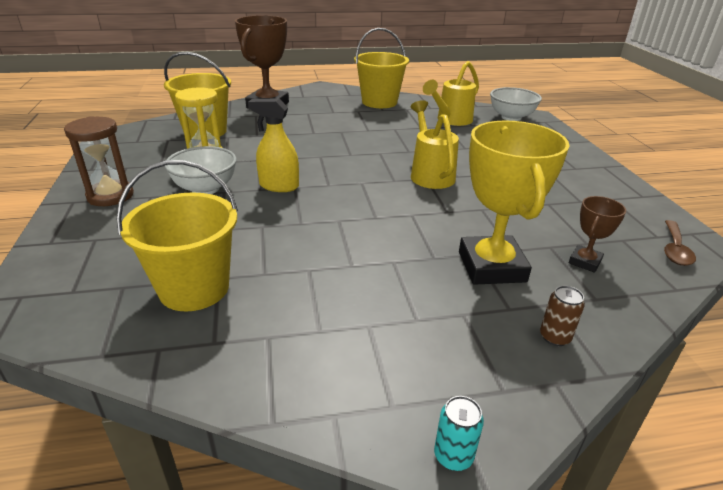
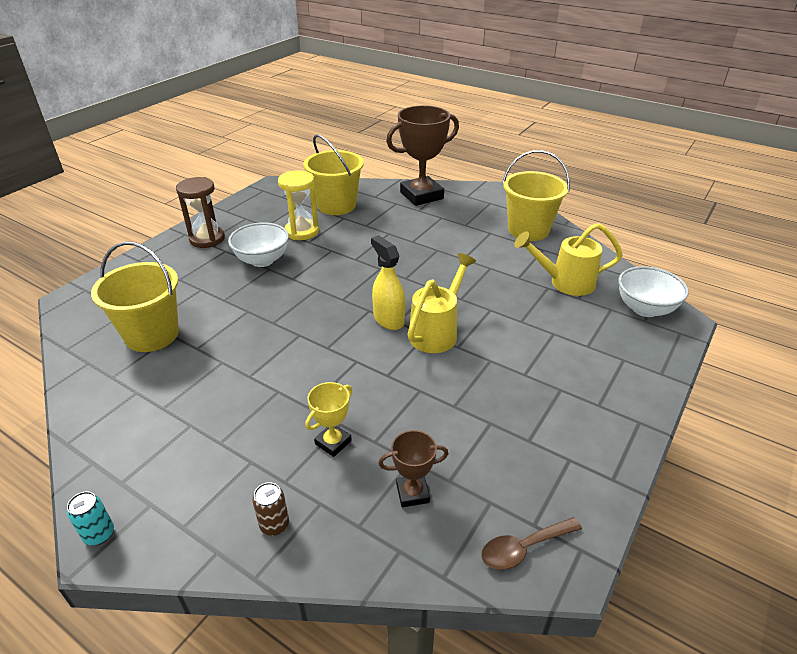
camera: 45 degrees right, 5 degrees up
(278, 186) = (308, 282): yellow spray bottle -> yellow spray bottle (388, 319)
(491, 267) = (333, 442): yellow trophy -> yellow trophy, size x0.48

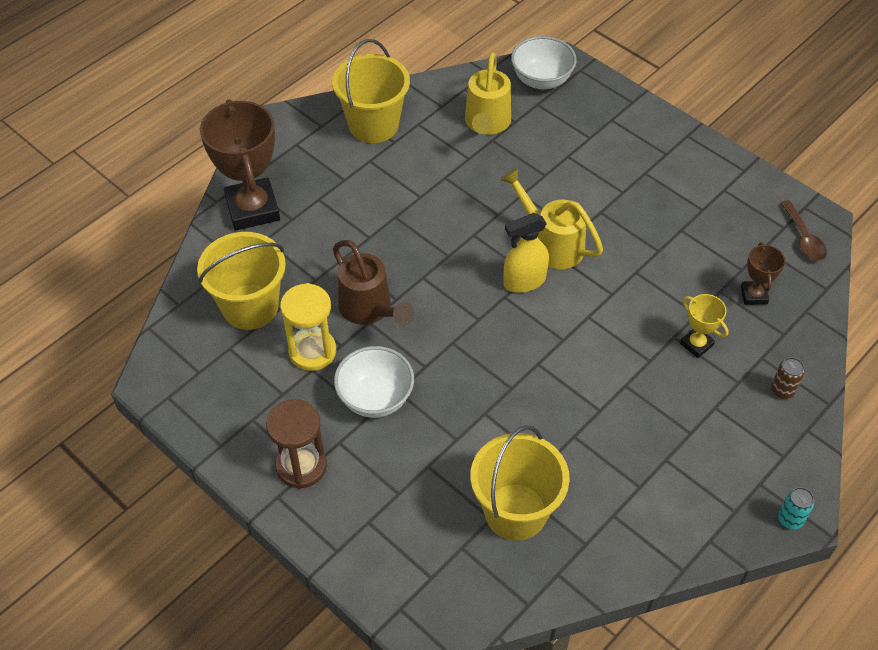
camera: 80 degrees left, 15 degrees up
(342, 249) = (369, 310): none -> brown watering can

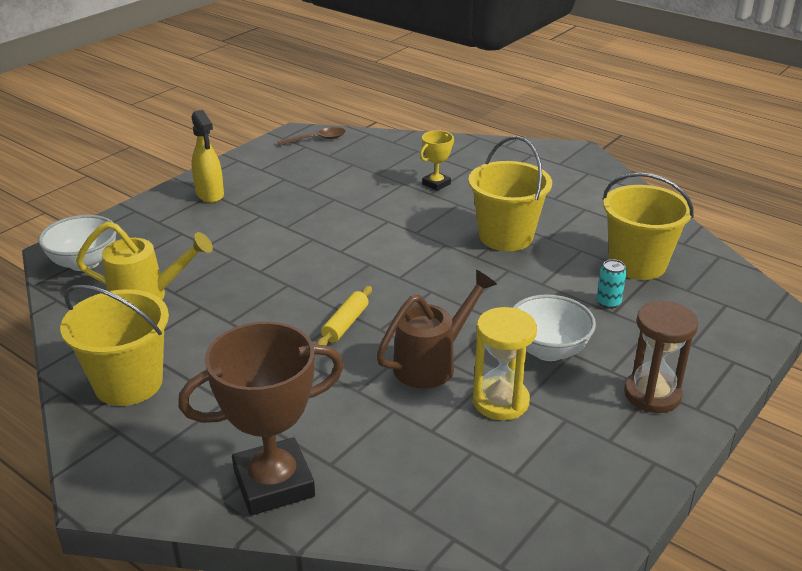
camera: 95 degrees left, 20 degrees down
(250, 307) = (445, 463): yellow bucket -> yellow bucket (506, 237)
(432, 253) = (345, 324): none -> yellow rolling pin
(524, 281) = (378, 266): yellow spray bottle -> yellow spray bottle (210, 194)
(551, 244) = (328, 252): yellow watering can -> none
(753, 295) = (380, 160): brown trophy -> none
(782, 390) = (472, 153): brown can -> none
(790, 519) = (584, 154): turquoise can -> turquoise can (608, 302)

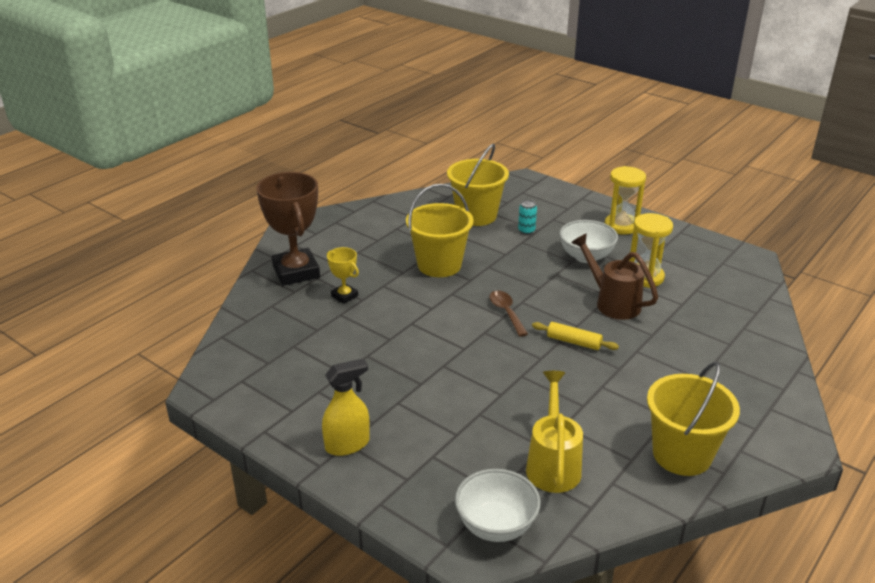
camera: 90 degrees left, 0 degrees up
(274, 483) = (758, 366): brown trophy -> brown trophy (296, 272)
(317, 139) = (226, 372): brown spoon -> brown spoon (506, 312)
(652, 394) = (621, 226): brown hourglass -> yellow hourglass

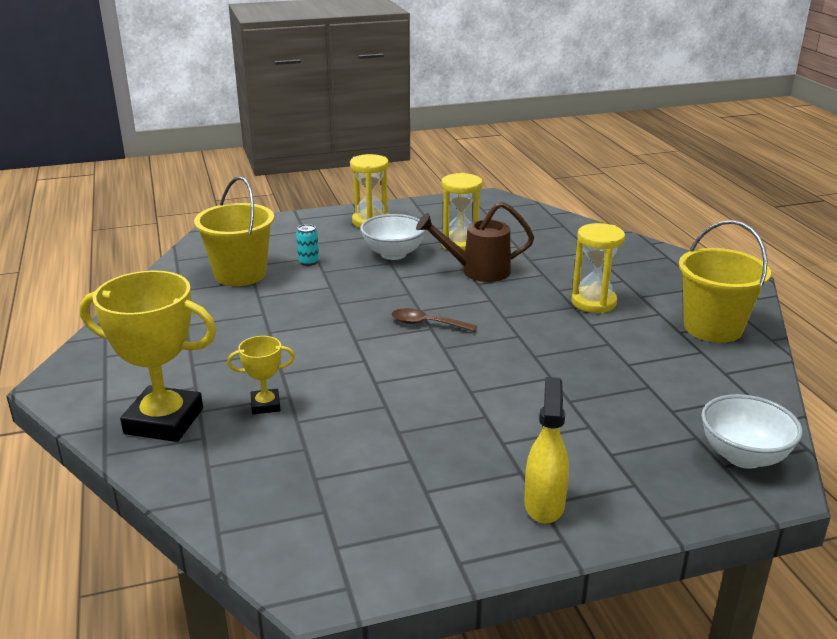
camera: 55 degrees left, 5 degrees down
(296, 272) = (164, 421): brown trophy -> yellow trophy
(439, 265) = (295, 327): yellow bucket -> none
(553, 464) = (678, 391): yellow watering can -> none
(574, 342) = (513, 311): yellow rolling pin -> none
(639, 375) = (593, 302): none -> yellow hourglass

